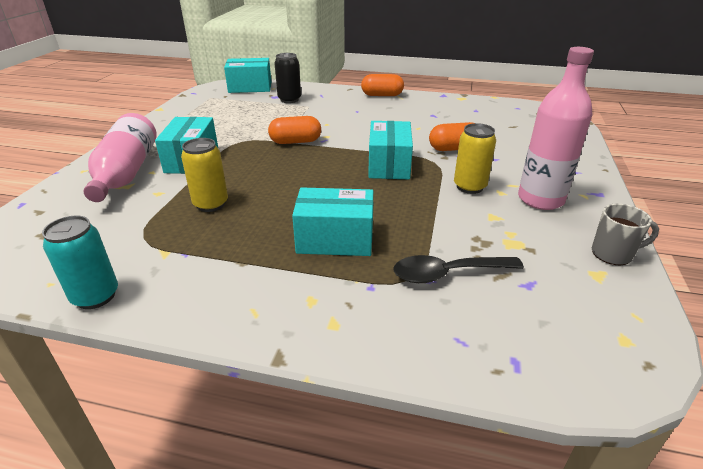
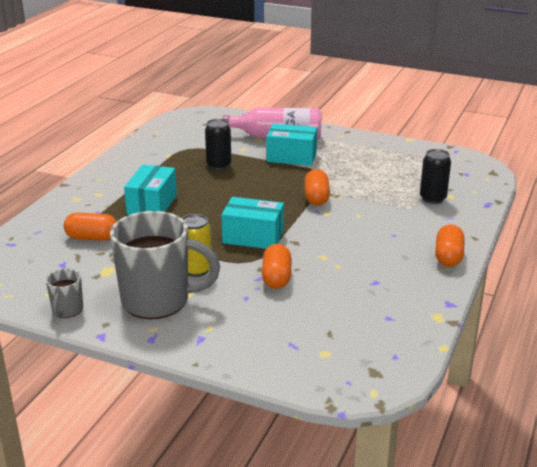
camera: 100 degrees right, 5 degrees down
(96, 296) = (139, 142): turquoise can -> none
(211, 204) = (219, 165): yellow can -> black can
(250, 87) = (474, 178): turquoise box -> none
(447, 274) = (92, 238): black spoon -> orange capsule
(540, 199) = (158, 301): pink bottle -> grey mug

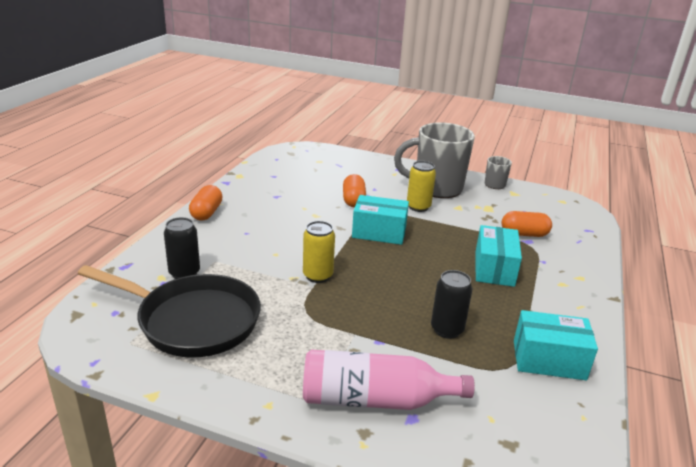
camera: 175 degrees right, 0 degrees up
(291, 157) = (349, 347): turquoise box -> turquoise box (549, 360)
(316, 198) = (317, 276): orange capsule -> yellow can
(406, 169) = (192, 321): none -> black pan

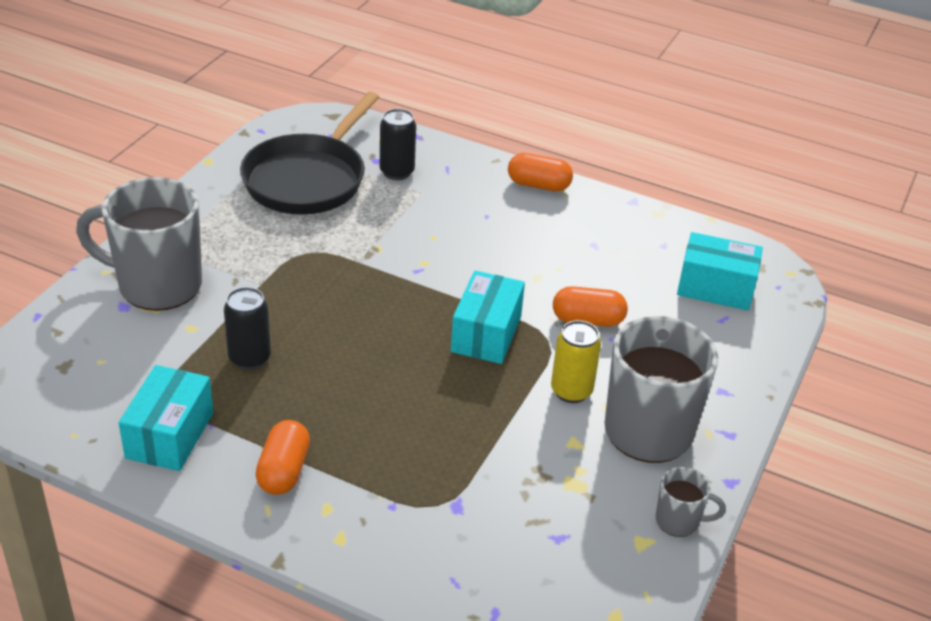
camera: 95 degrees right, 10 degrees up
(317, 276) = (379, 267): yellow can -> none
(374, 399) = (157, 285): pink bottle -> grey mug
(494, 269) = (376, 438): turquoise box -> turquoise box (715, 288)
(524, 234) = (479, 507): orange capsule -> orange capsule (283, 471)

